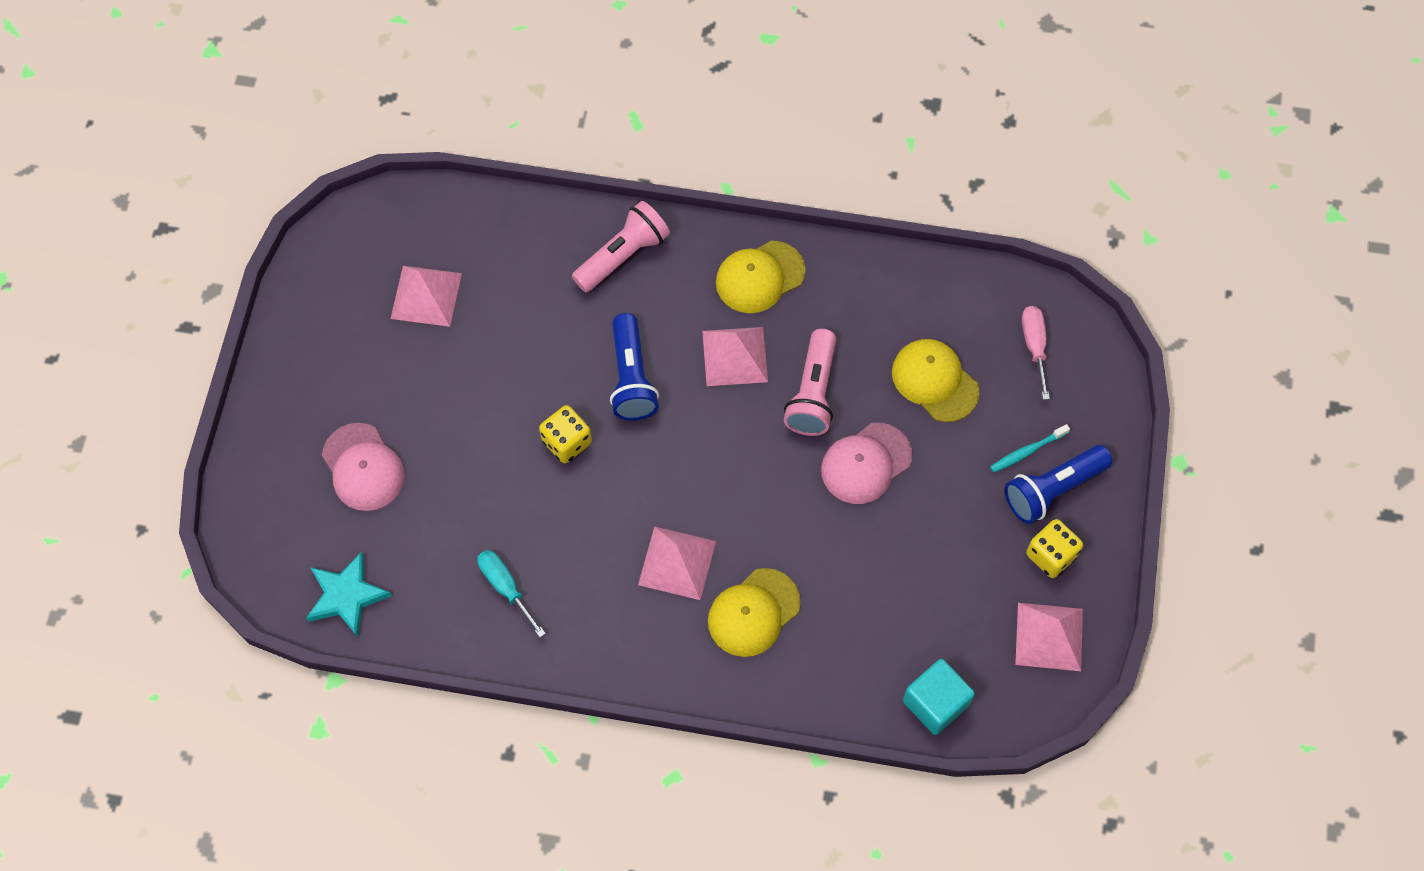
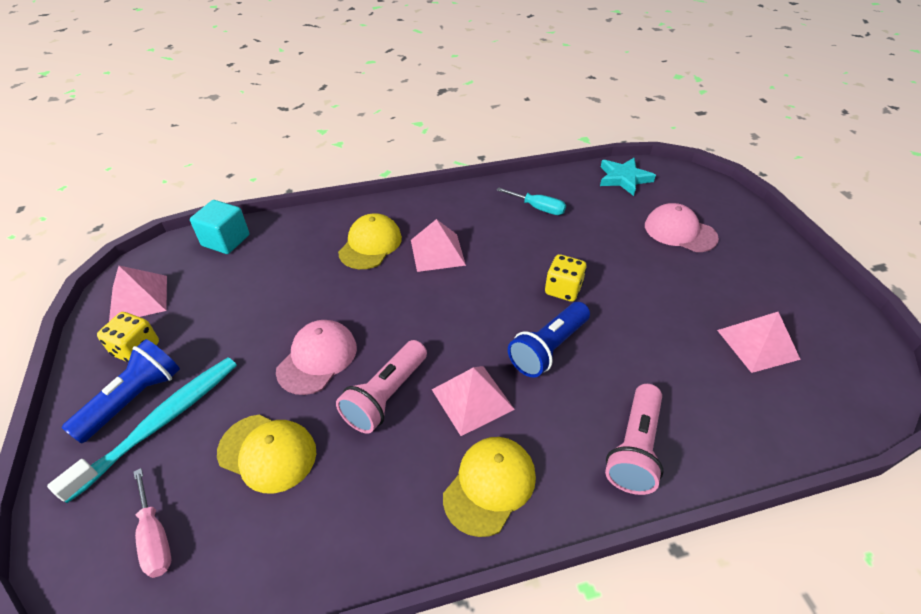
camera: 155 degrees right, 20 degrees down
(631, 377) = (548, 348): blue flashlight -> blue flashlight turned 105 degrees counterclockwise
(813, 393) = (386, 396): pink flashlight -> pink flashlight turned 135 degrees counterclockwise
(1027, 451) = (161, 423): turquoise toothbrush -> turquoise toothbrush, size x2.10

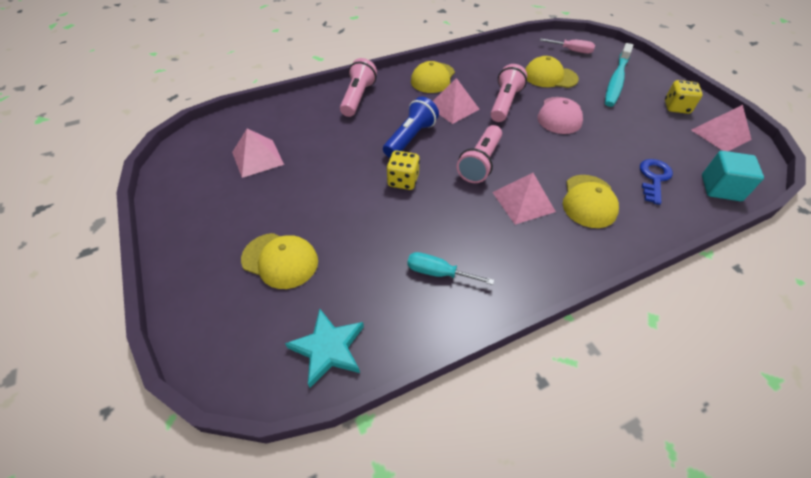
camera: 170 degrees right, 5 degrees up
(134, 399) = (643, 87): blue flashlight -> none
(155, 537) = (572, 51): pink screwdriver -> pink screwdriver turned 150 degrees clockwise
(282, 258) = (654, 178): none -> blue key
(465, 300) = (480, 163): none -> pink flashlight
(680, 231) = (280, 260): pink cap -> yellow cap

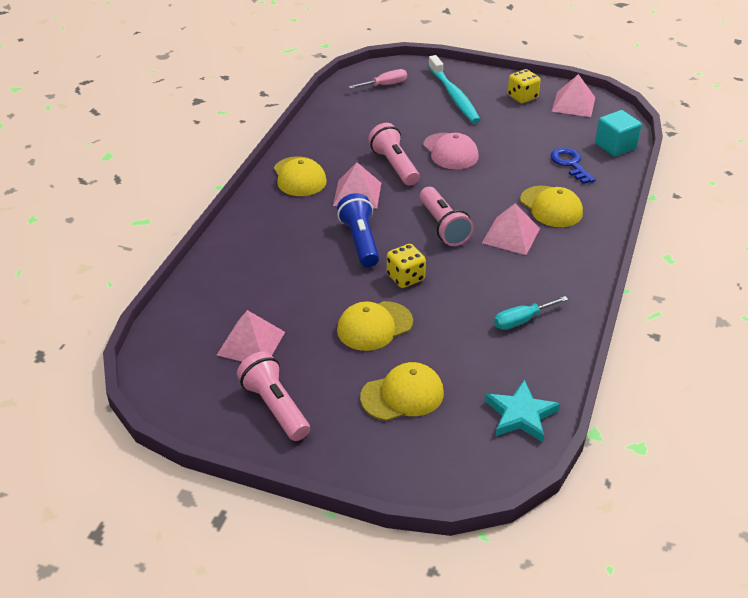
camera: 45 degrees left, 10 degrees down
(358, 98) = (257, 235): pink flashlight -> pink flashlight (275, 407)
(550, 77) = (399, 120): yellow cap -> yellow cap (374, 326)

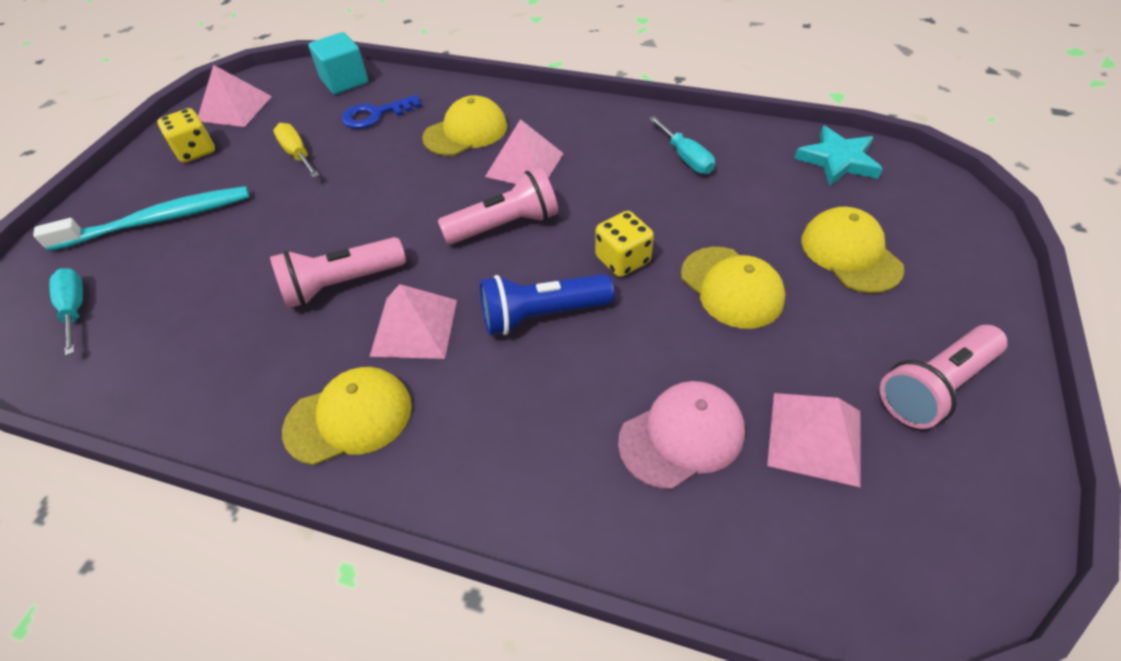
camera: 90 degrees left, 10 degrees up
(385, 85) = (75, 309): pink screwdriver -> turquoise screwdriver
(450, 151) = (318, 221): pink cap -> pink cap (682, 436)
(520, 136) = (297, 154): none -> yellow screwdriver

